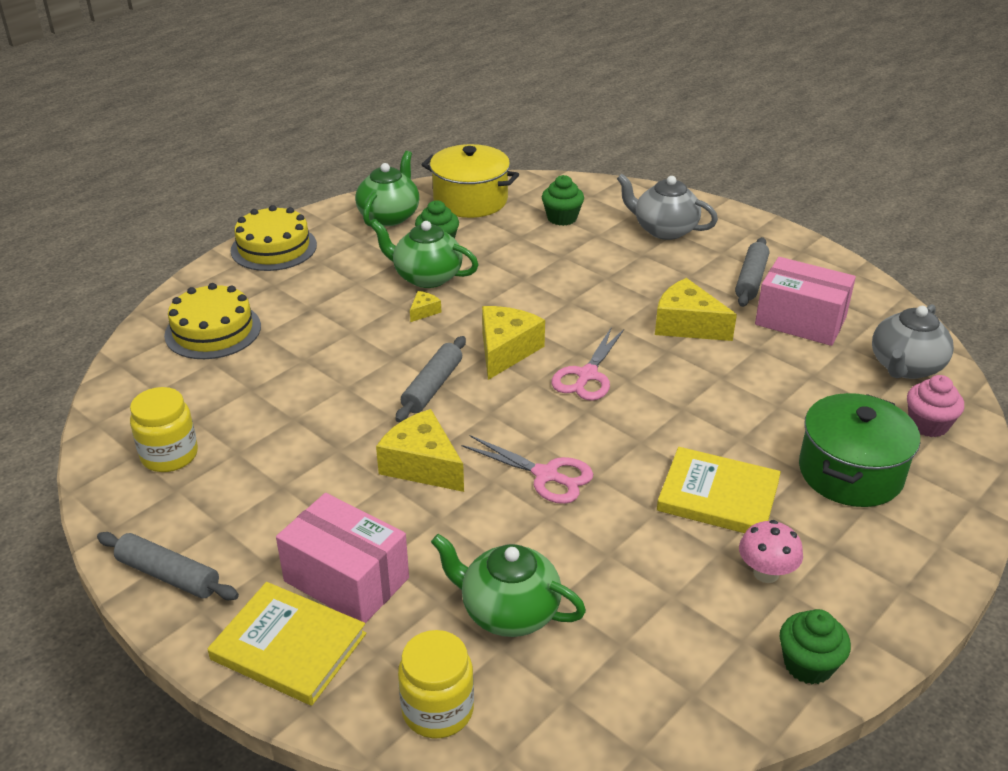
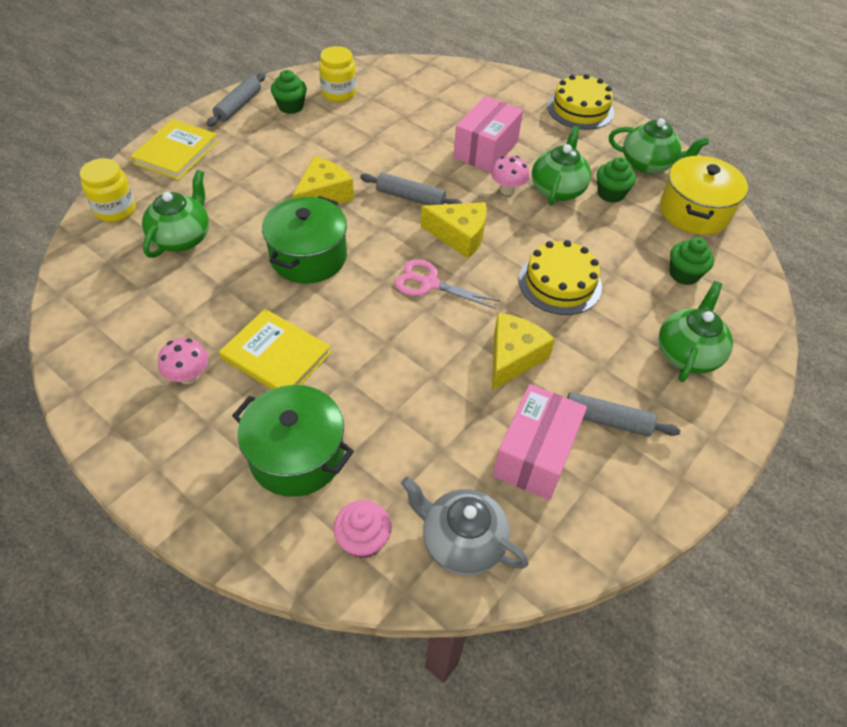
camera: 85 degrees right, 15 degrees up
(213, 330) = (468, 94): yellow cake -> yellow cake (559, 283)
(346, 579) = (223, 169): pink box -> pink box (486, 150)
(424, 311) = (507, 190): yellow cheese -> pink mushroom
(545, 475) = (308, 257): pink scissors -> green pot
(664, 230) = (687, 353): grey teapot -> green teapot
(718, 496) = (276, 356): yellow book -> yellow book turned 75 degrees counterclockwise
(808, 665) = (97, 389): green cupcake -> green cupcake (291, 106)

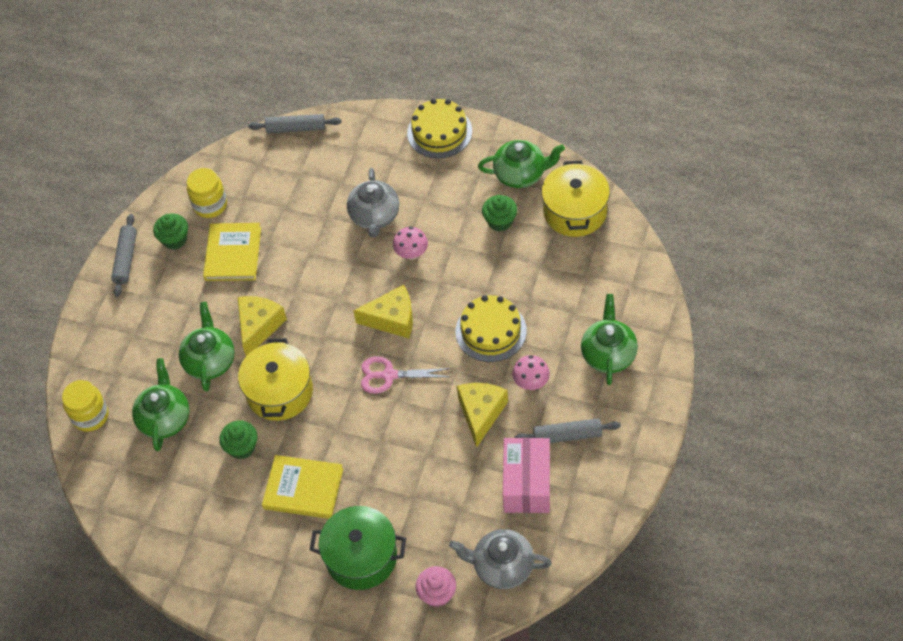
camera: 15 degrees left, 5 degrees up
(176, 152) = (103, 335): yellow book -> yellow book (233, 254)
(189, 376) = (247, 533): pink mushroom -> pink mushroom (531, 382)
(308, 257) = (279, 392): green pot -> yellow pot
(410, 197) = (334, 297): grey rolling pin -> grey rolling pin (296, 128)
(486, 150) = (374, 216): pink box -> grey teapot
(557, 189) = (454, 235): green teapot -> green teapot (210, 361)
(684, 274) = (585, 281): green cupcake -> green cupcake (242, 447)

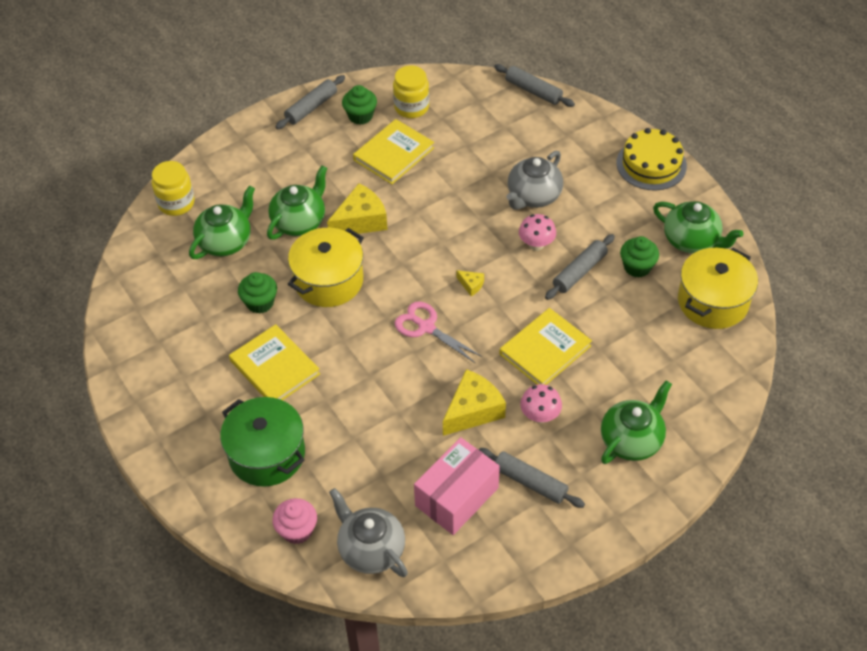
camera: 35 degrees right, 5 degrees down
(392, 319) = (471, 285): yellow cheese -> yellow cheese, size x0.46
(462, 253) = (579, 272): none -> grey rolling pin
(491, 331) = (545, 350): yellow cake -> yellow book

